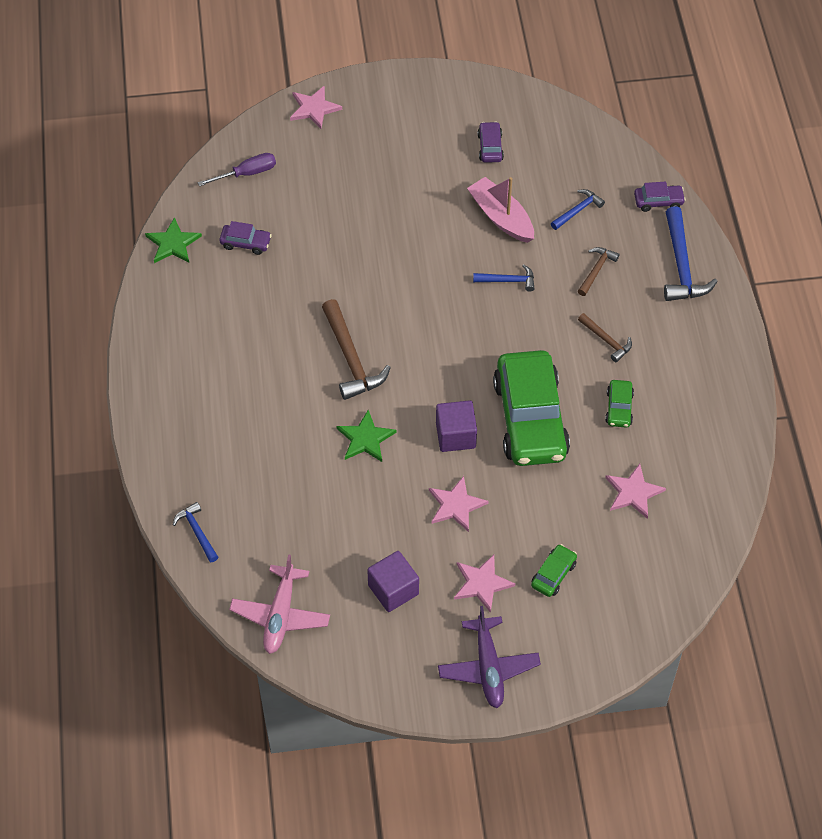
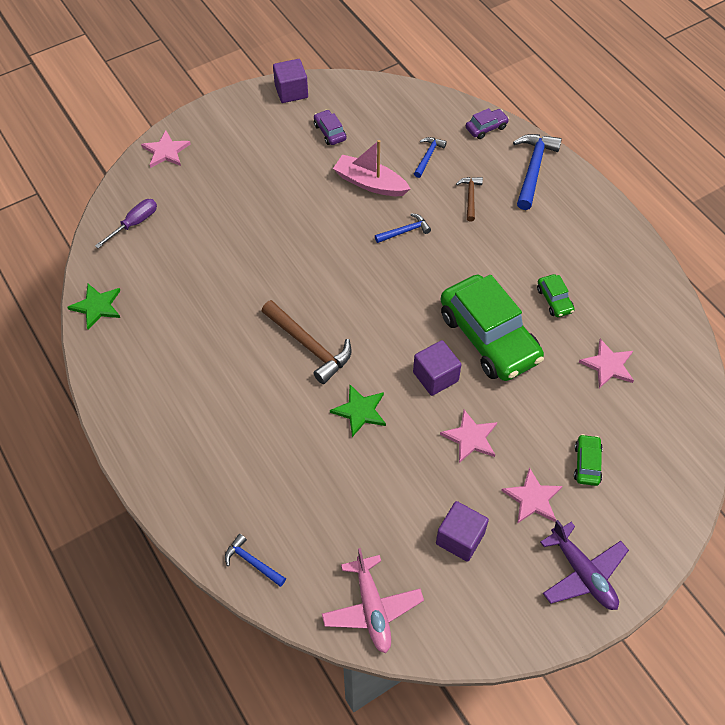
camera: 25 degrees left, 0 degrees up
(245, 243) = (163, 282): purple car -> none
(474, 88) = (291, 91): none -> purple cube
(606, 340) = (511, 249): brown hammer -> none
(681, 265) = (533, 169): blue hammer -> blue hammer turned 135 degrees counterclockwise

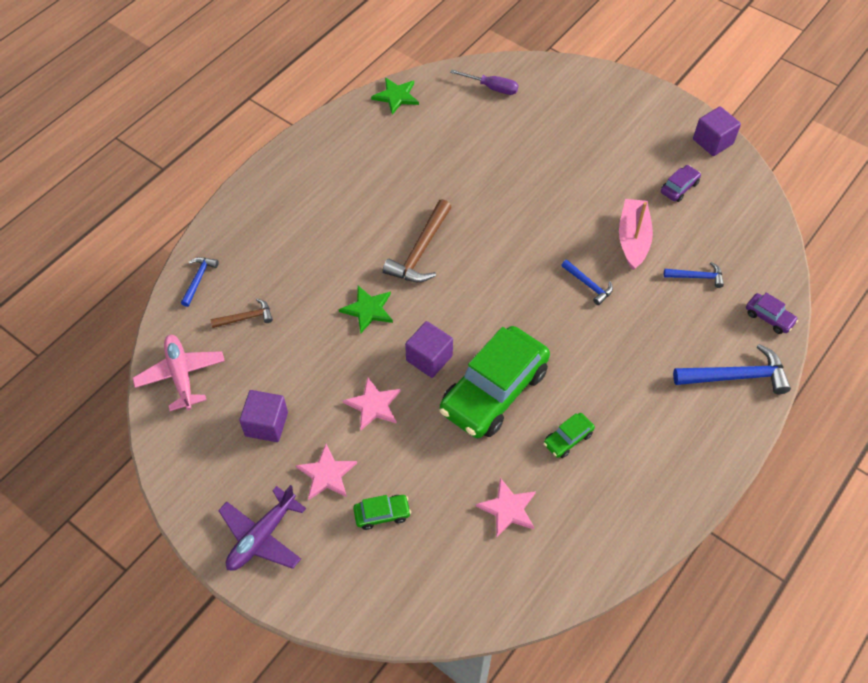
camera: 70 degrees right, 0 degrees up
(166, 151) = (583, 79): pink star -> none
(372, 608) = (181, 375): pink plane -> pink plane turned 105 degrees clockwise
(470, 197) = (663, 328): brown hammer -> brown hammer (246, 318)

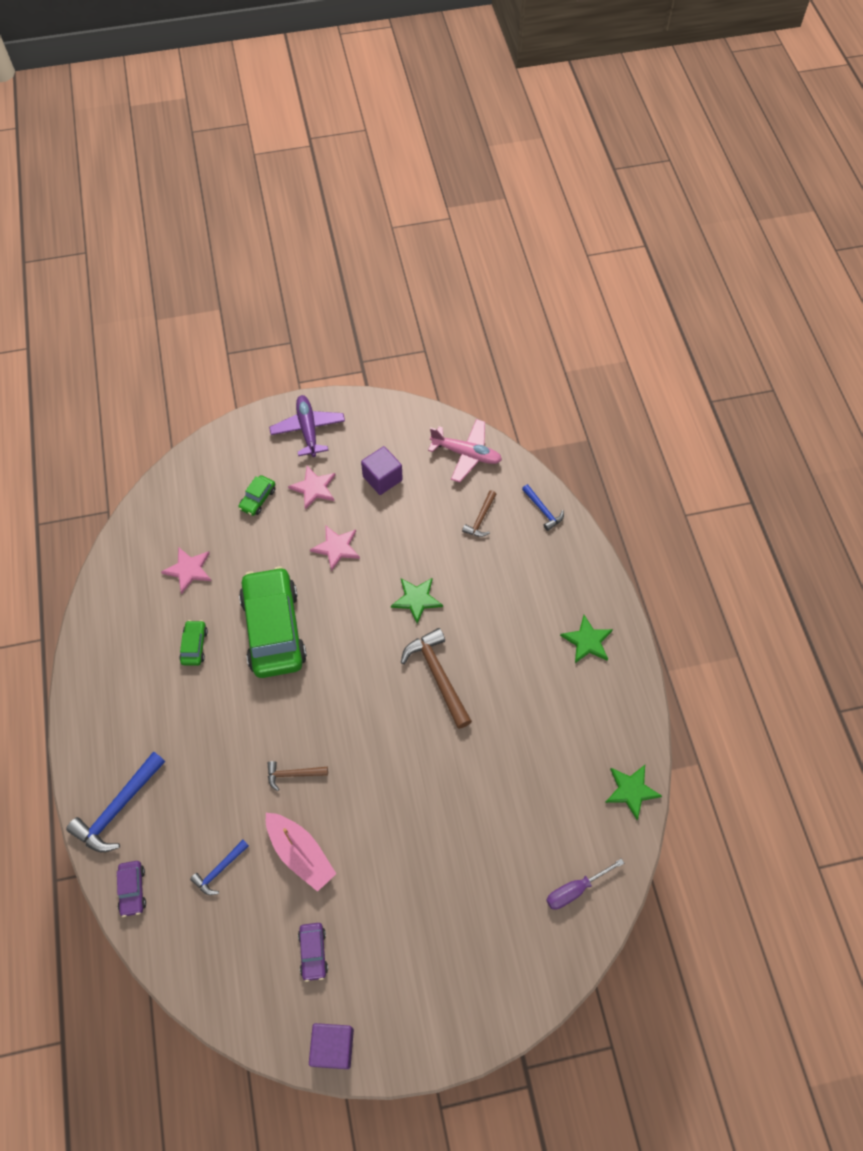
camera: 130 degrees right, 5 degrees up
(301, 180) = (587, 641): none -> green star
(429, 358) = (339, 608): purple cube -> none
(588, 285) = (293, 774): blue hammer -> brown hammer
(769, 317) = (132, 890): purple car -> purple car turned 90 degrees counterclockwise

